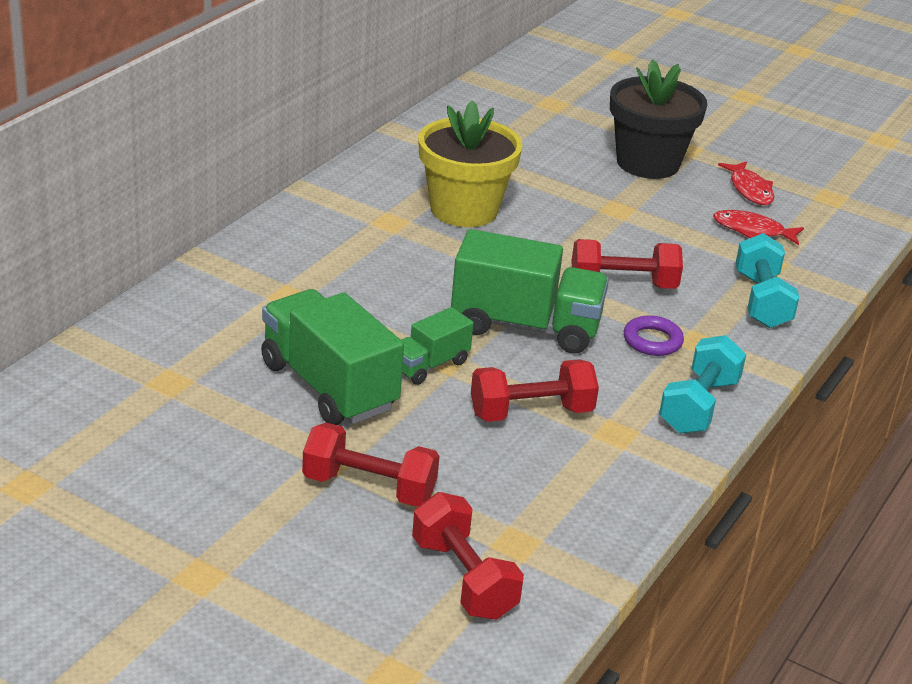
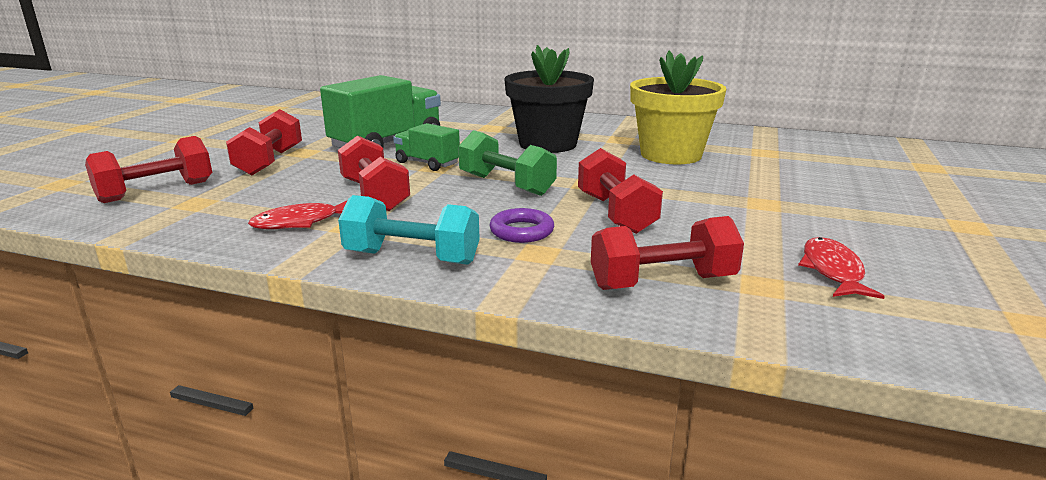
camera: 80 degrees right, 10 degrees down
(525, 326) = (506, 185): green truck -> green dumbbell
(648, 163) = (891, 210): black flower pot -> black flower pot (548, 144)
(749, 190) = (939, 265): red fish -> red fish (301, 222)
(761, 301) = (662, 282): turquoise dumbbell -> red dumbbell

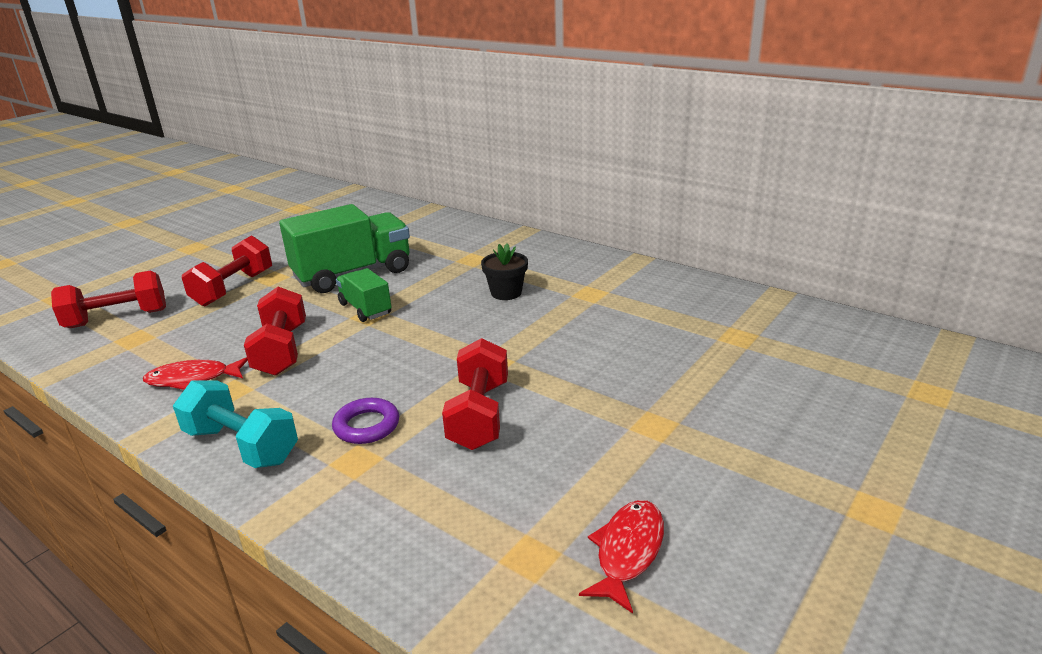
camera: 20 degrees right, 5 degrees up
(506, 185) = (411, 352): green dumbbell -> none
(548, 144) = (506, 293): black flower pot -> black flower pot, size x0.49
(662, 282) = (433, 530): red dumbbell -> none
(671, 155) = (622, 327): yellow flower pot -> none

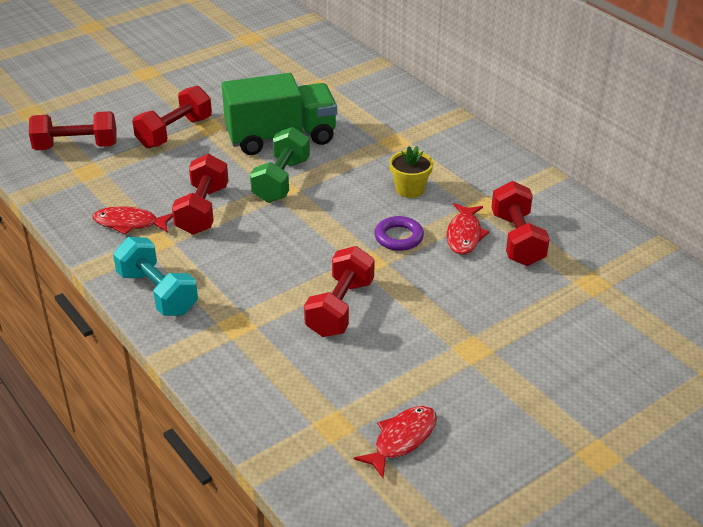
camera: 15 degrees right, 10 degrees up
(365, 309) = (281, 180): green truck -> green dumbbell
(366, 426) = (252, 297): purple ring -> purple ring (398, 237)
(506, 293) = (410, 189): black flower pot -> yellow flower pot
(582, 320) = (464, 235): none -> red fish
(638, 314) = (517, 239): none -> red dumbbell

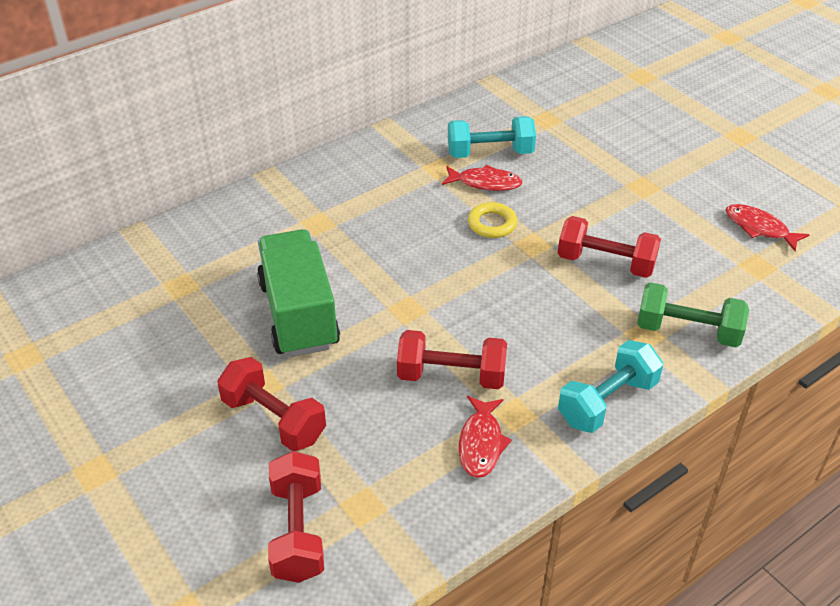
camera: 90 degrees left, 5 degrees up
(281, 180) = (391, 311): green dumbbell -> green dumbbell (687, 331)
(398, 237) = (492, 224): purple ring -> yellow ring
(410, 189) = (410, 214): yellow flower pot -> none
(517, 239) = (490, 153): red dumbbell -> turquoise dumbbell

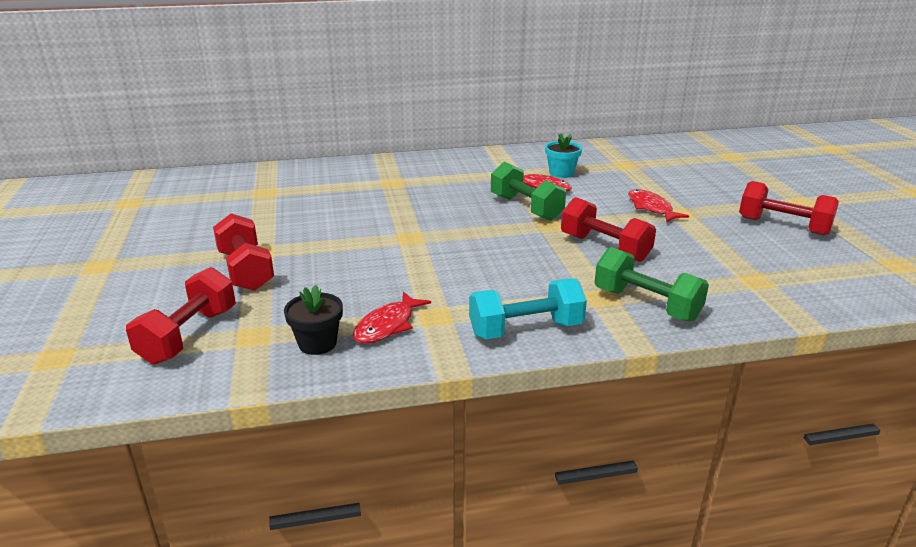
camera: 25 degrees right, 15 degrees down
(298, 314) = (327, 222): green truck -> none
(434, 491) = (317, 343): none -> black flower pot
(451, 376) = (405, 281): red dumbbell -> red dumbbell (783, 226)
(490, 153) = (561, 173): turquoise dumbbell -> turquoise flower pot
(492, 224) = (526, 208): yellow ring -> green dumbbell
(759, 228) = (777, 257): red fish -> red fish (651, 208)

